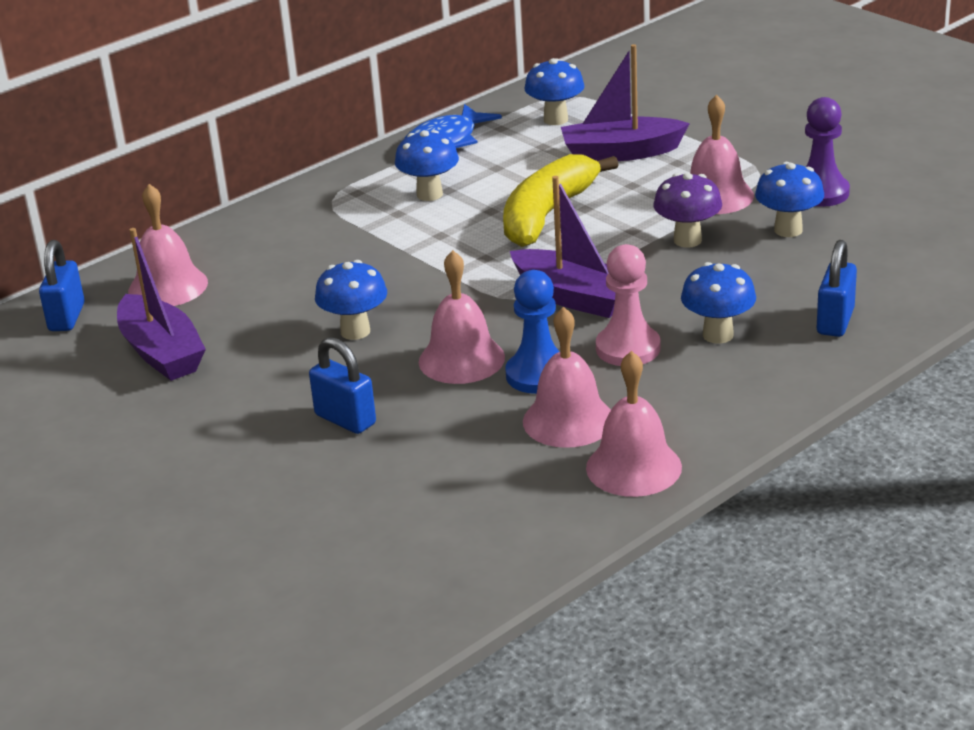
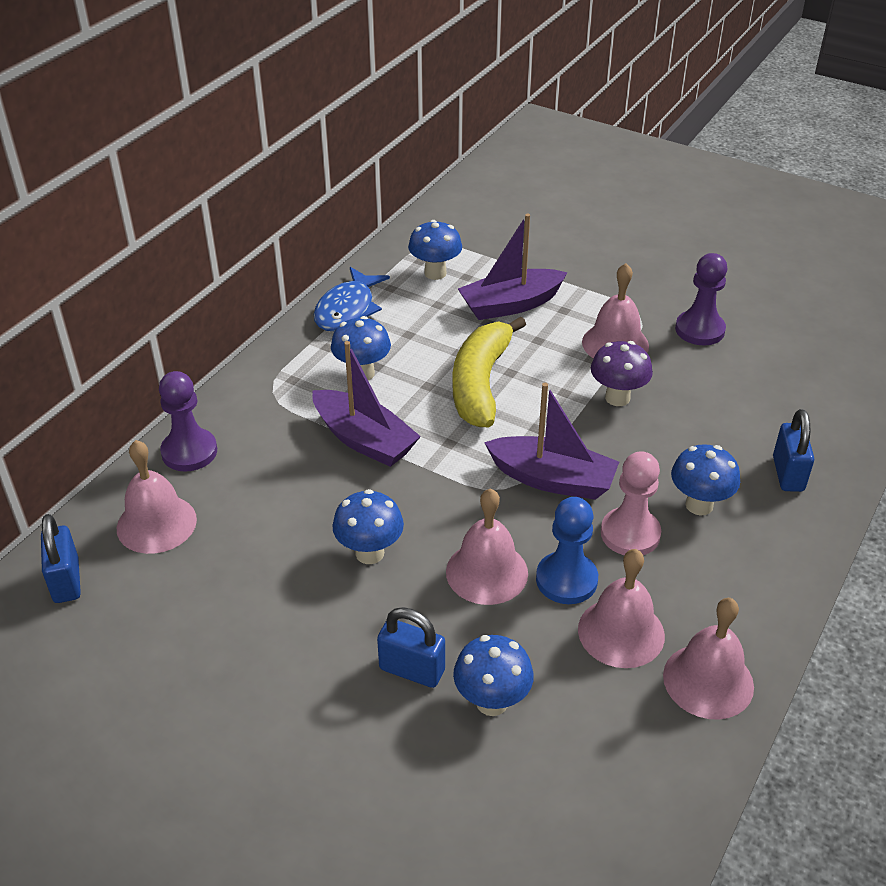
camera: 20 degrees left, 10 degrees up
(161, 353) = (187, 613): purple boat -> purple boat (364, 440)
(226, 237) = (189, 452): none -> purple pawn
(788, 230) = (695, 375): blue mushroom -> blue mushroom (492, 702)

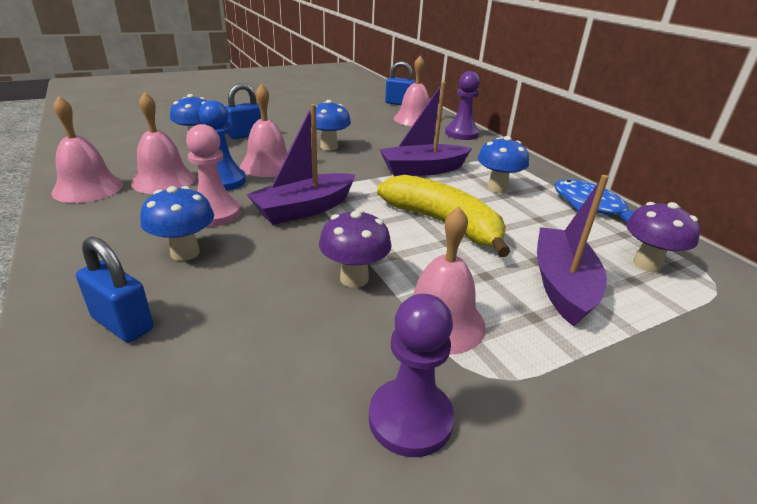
camera: 120 degrees right, 10 degrees down
(435, 273) = (647, 264): blue mushroom -> purple mushroom

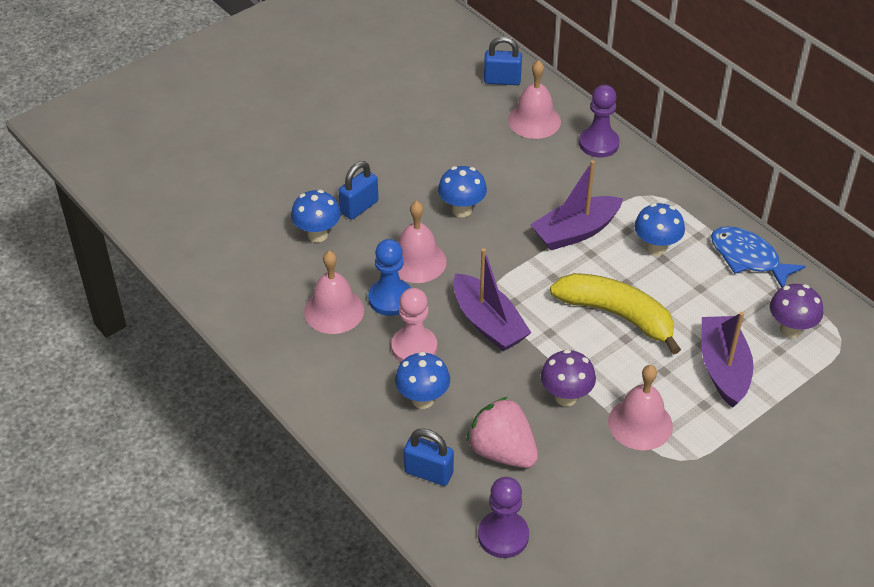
camera: 10 degrees left, 15 degrees up
(88, 188) = (275, 339): pink bell -> none
(238, 318) = (502, 451): none -> pink strawberry
(304, 209) = (488, 323): purple boat -> purple boat turned 75 degrees counterclockwise
(410, 419) = (640, 497): purple pawn -> purple pawn (503, 535)

